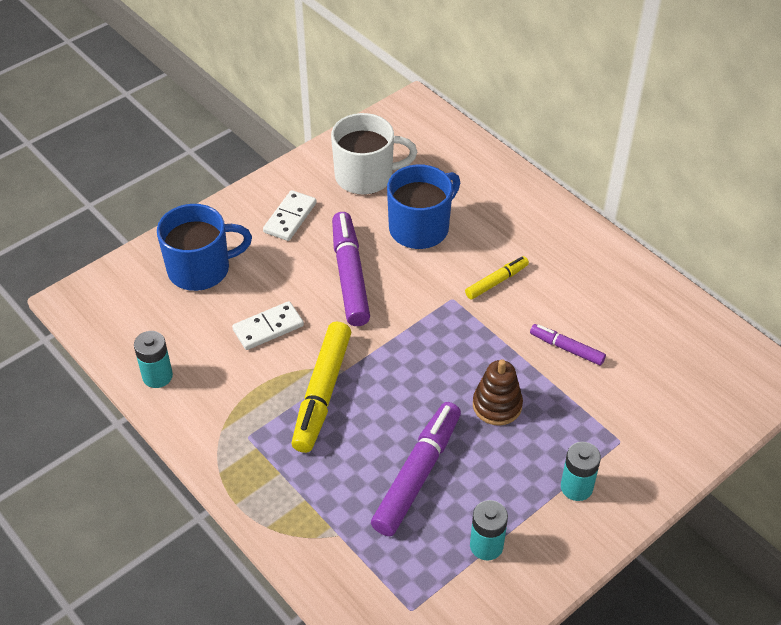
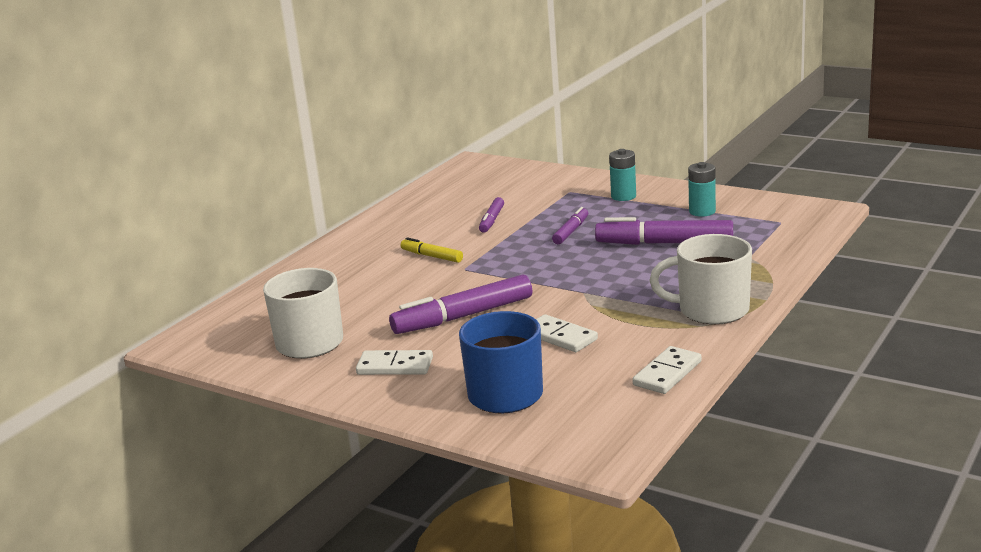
camera: 105 degrees left, 25 degrees down
(157, 376) = (667, 373): turquoise battery -> white domino
(243, 451) = (711, 310): none -> white mug
(322, 393) = (617, 294): yellow marker -> none
(420, 228) = (377, 300): blue mug -> none
(497, 405) = (571, 231): brown stacking toy -> purple marker

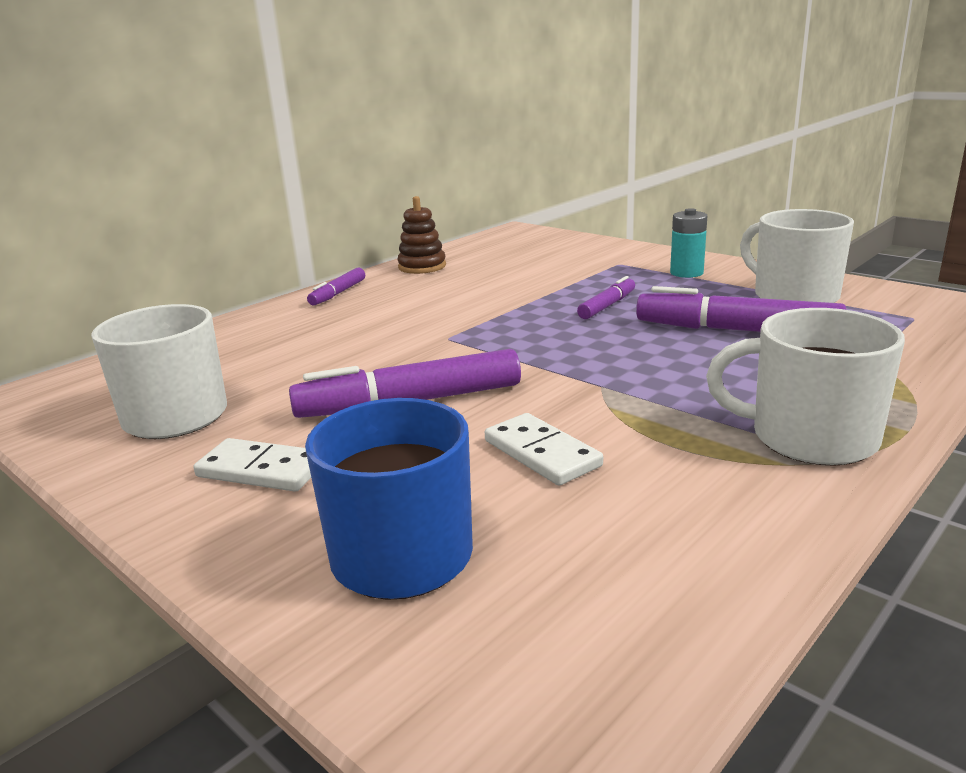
camera: 10 degrees right, 0 degrees up
(409, 207) = (422, 266): none -> brown stacking toy
(432, 256) = (415, 319): yellow marker -> none
(492, 220) = (511, 286): purple marker -> purple marker (338, 293)
(667, 373) = (720, 556): white domino -> none
(702, 211) = (793, 296): turquoise battery -> white mug

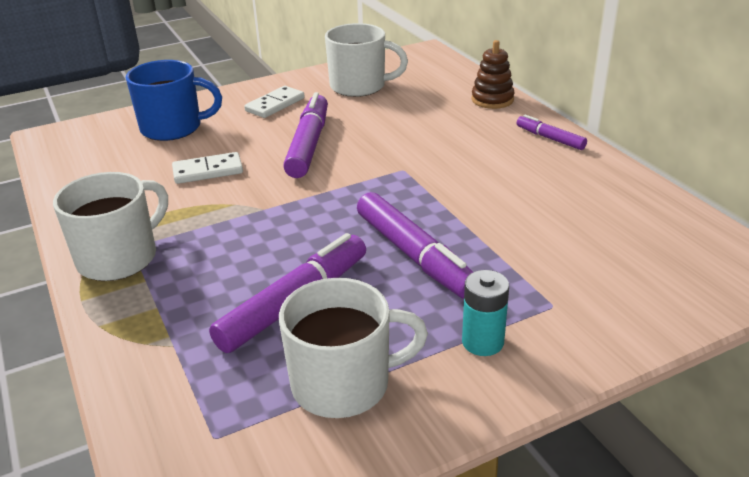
camera: 110 degrees right, 10 degrees up
(422, 266) = (615, 184): brown stacking toy -> brown stacking toy (492, 100)
(607, 306) = (414, 255): purple marker -> purple marker, size x1.85

